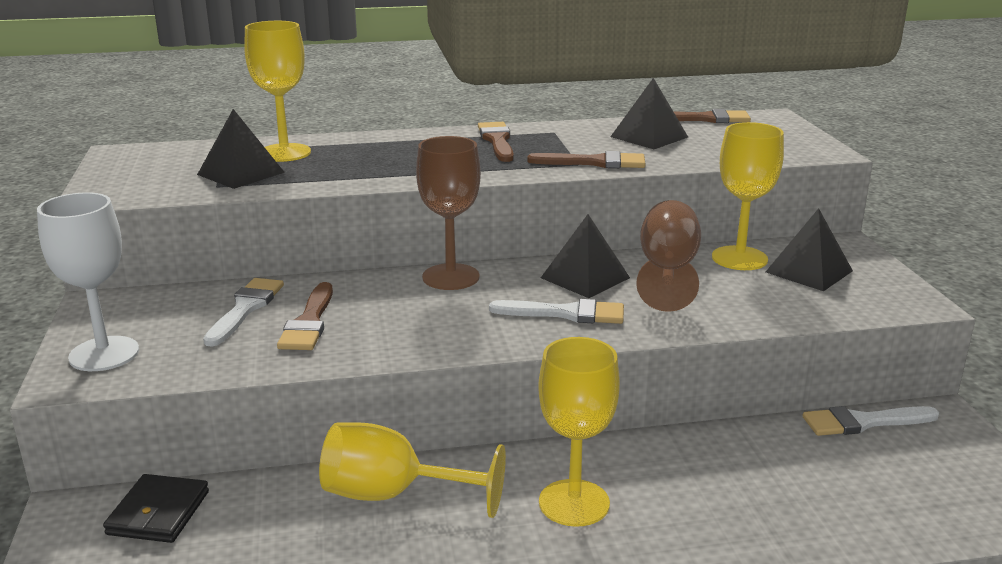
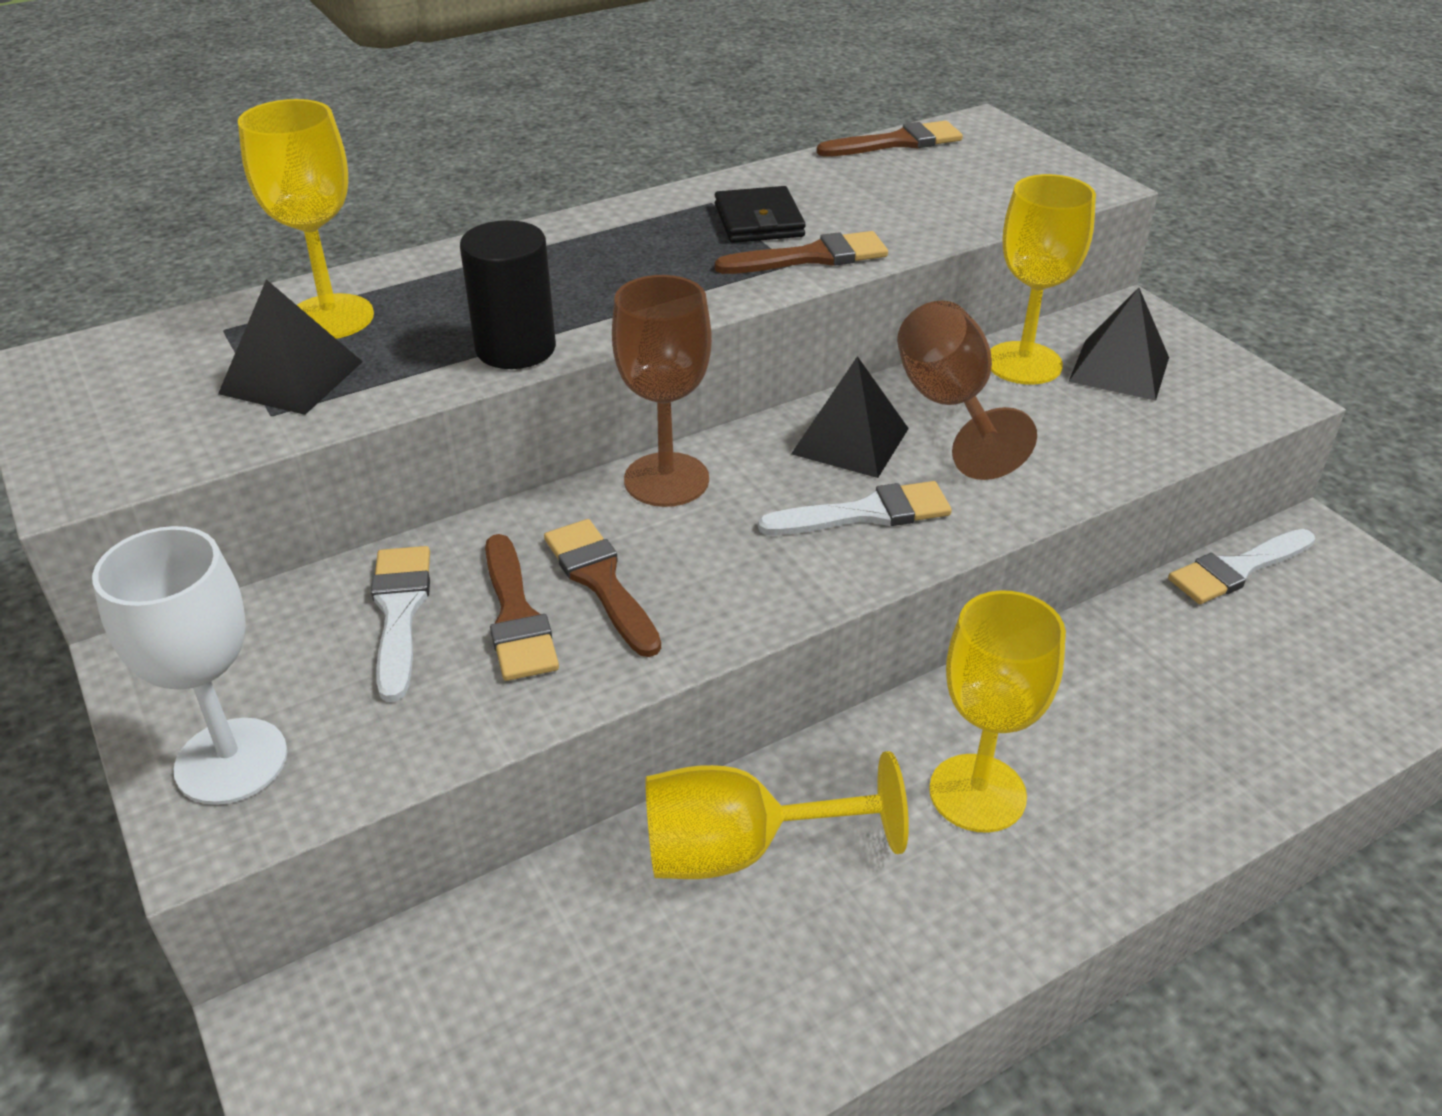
camera: 20 degrees left, 15 degrees up
(158, 513) = (424, 983): black wallet -> black wallet (759, 221)
(374, 178) = (515, 348): none -> black cylinder
(497, 141) = (643, 234): brown brush -> brown brush (601, 581)
(649, 137) = (849, 191): black pyramid -> none

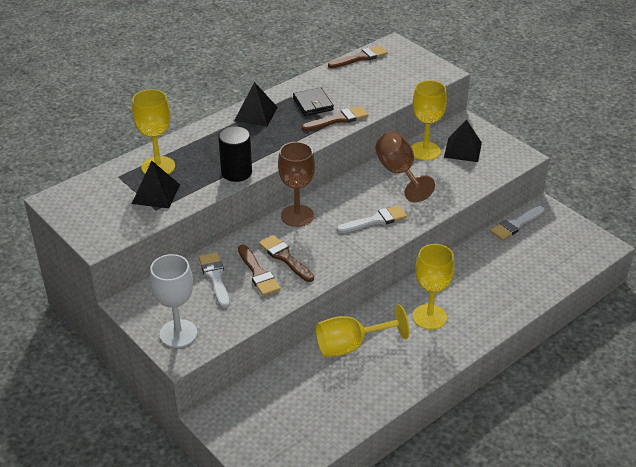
camera: 10 degrees left, 0 degrees up
(850, 441) = (363, 192): black pyramid -> black pyramid (255, 114)

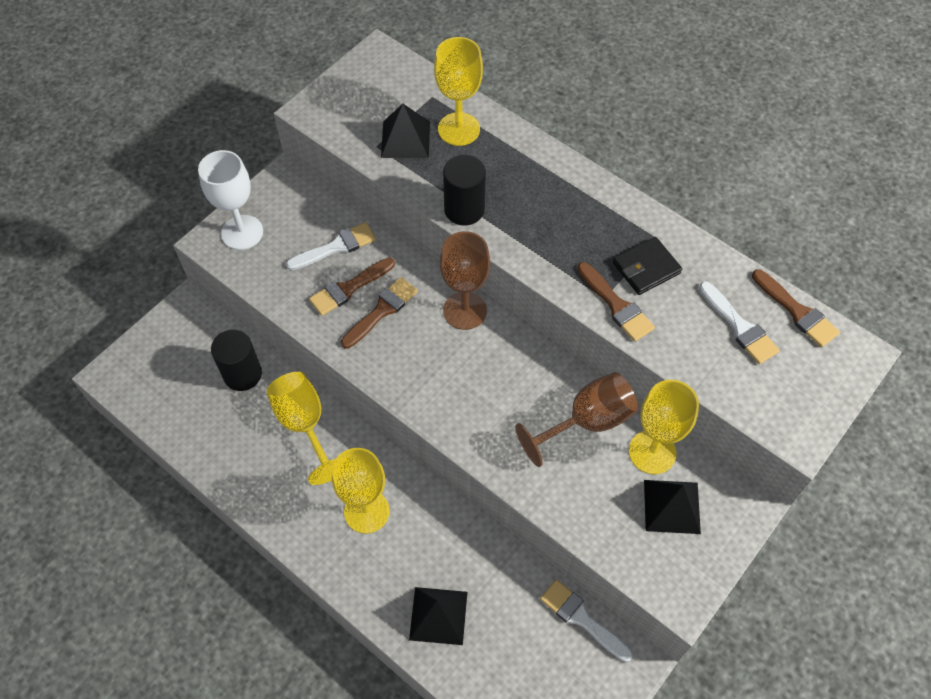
camera: 80 degrees right, 20 degrees up
(255, 114) = (601, 205): black pyramid -> black pyramid (438, 615)
(294, 382) = (242, 374): none -> black cylinder
(375, 220) = (473, 404): white brush -> white brush (739, 326)

